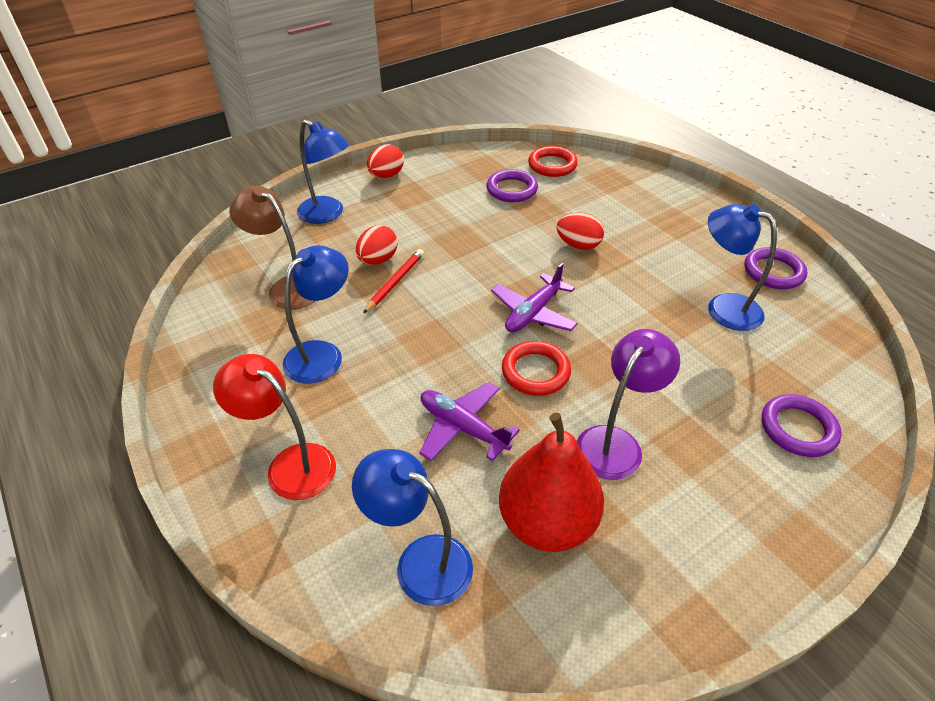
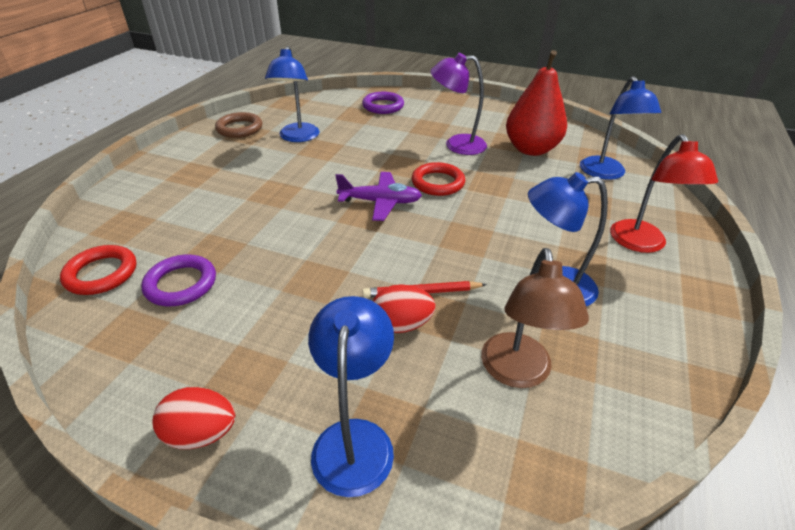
camera: 125 degrees left, 5 degrees down
(463, 428) = (517, 192): purple plane -> none
(578, 245) = (266, 209): red egg -> none
(773, 272) = (239, 128): purple ring -> brown ring

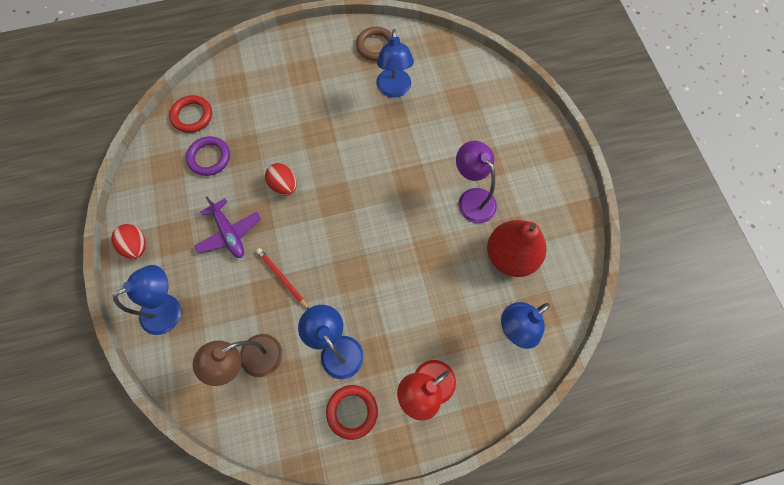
camera: 55 degrees right, 30 degrees up
(297, 137) = (394, 90): blue lamp -> blue lamp turned 60 degrees counterclockwise
(380, 202) = (353, 199): purple plane -> purple plane (229, 233)
(383, 106) = (493, 107): purple ring -> none
(401, 324) = (250, 284): red egg -> red egg (284, 185)
(438, 183) = (405, 218): red ring -> red ring (352, 411)

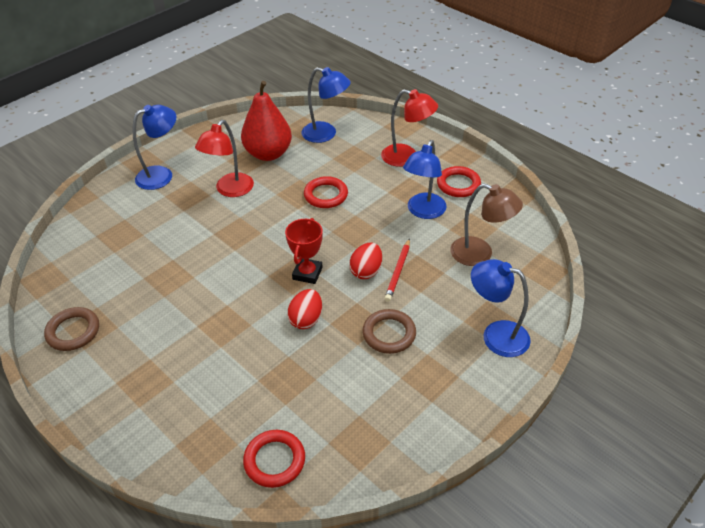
camera: 120 degrees left, 25 degrees down
(136, 246) = (466, 404): red egg -> red egg (366, 271)
(209, 157) = (319, 405): purple ring -> none
(229, 233) = (389, 334): purple plane -> brown ring
(329, 209) = (307, 273): none -> red trophy
(394, 90) = (132, 289): blue lamp -> blue lamp (161, 175)
(415, 275) = (326, 195): none -> red ring
(472, 198) = (230, 190): purple lamp -> red lamp

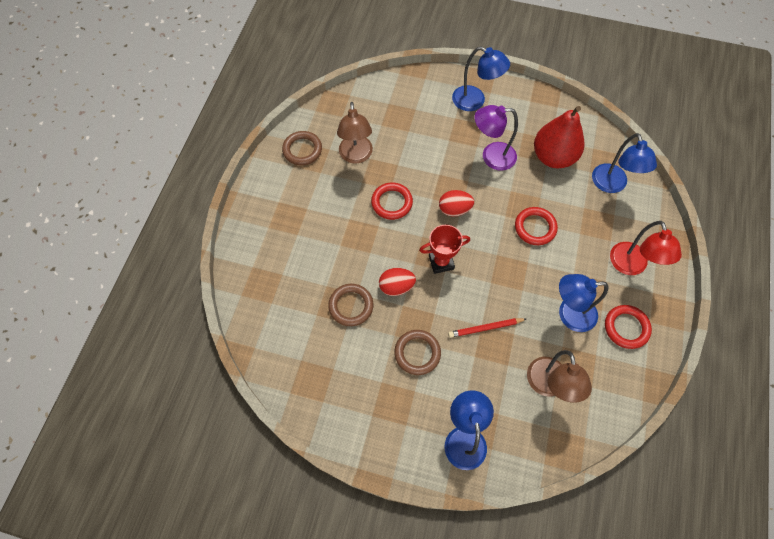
camera: 60 degrees right, 20 degrees up
(129, 288) = (356, 156): none -> brown lamp
(230, 190) = (491, 156): red lamp -> purple lamp
(274, 460) = (270, 333): red ring -> red ring (392, 202)
(298, 367) = (351, 306): none -> brown ring
(366, 271) = (470, 303): red egg -> red egg (454, 209)

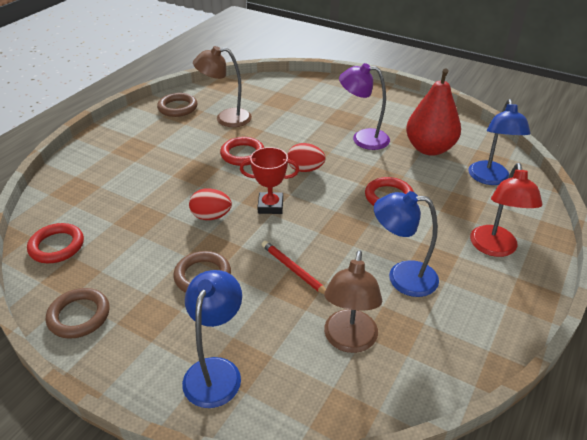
camera: 15 degrees right, 25 degrees down
(351, 306) = (153, 222): brown ring -> brown ring (79, 316)
(356, 156) = (226, 118): brown lamp -> brown lamp turned 75 degrees clockwise
(475, 101) = (362, 101): blue lamp -> none
(485, 328) = (293, 270): red pencil -> red pencil turned 45 degrees clockwise
(626, 328) = (472, 304): red ring -> red ring (57, 246)

